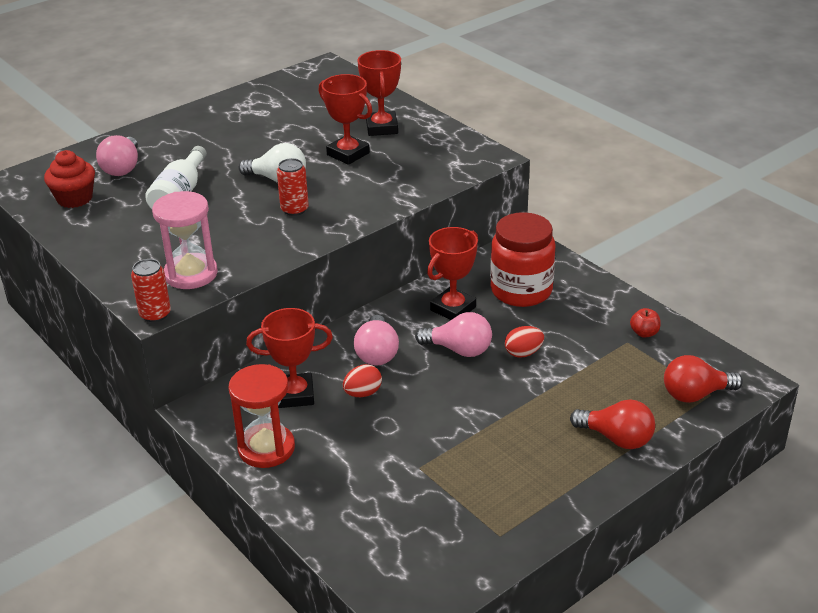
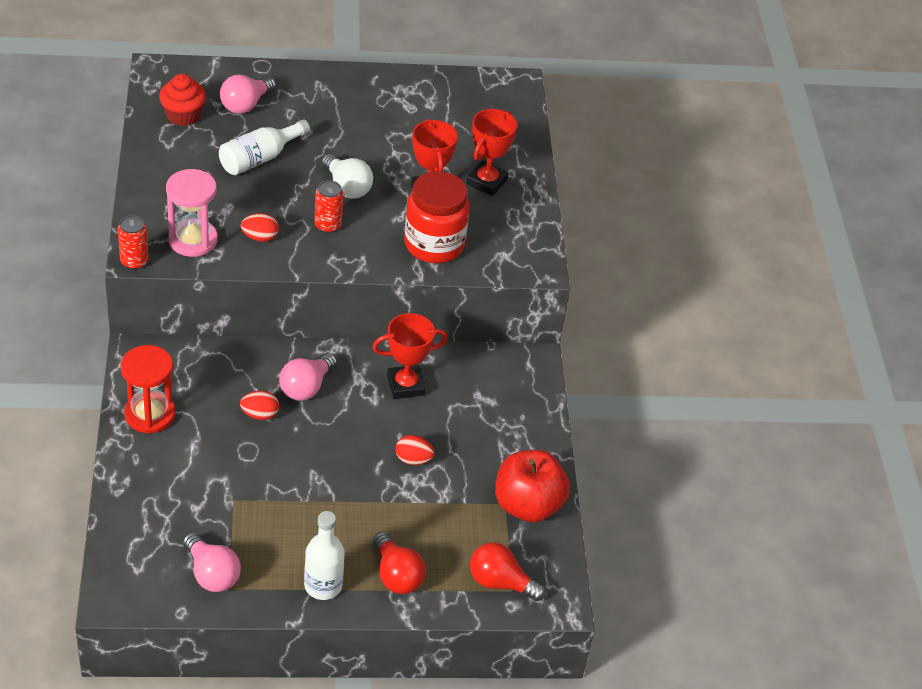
camera: 30 degrees right, 10 degrees up
(248, 244) = (260, 237): none -> red egg
(295, 395) = (212, 384): red trophy -> none
(459, 350) = (369, 424): pink light bulb -> pink light bulb (211, 574)
(521, 291) = (477, 404): red jar -> red jar (434, 244)
(572, 483) = (323, 586): none -> white bottle
(644, 333) = (528, 505): red apple -> red apple, size x2.47

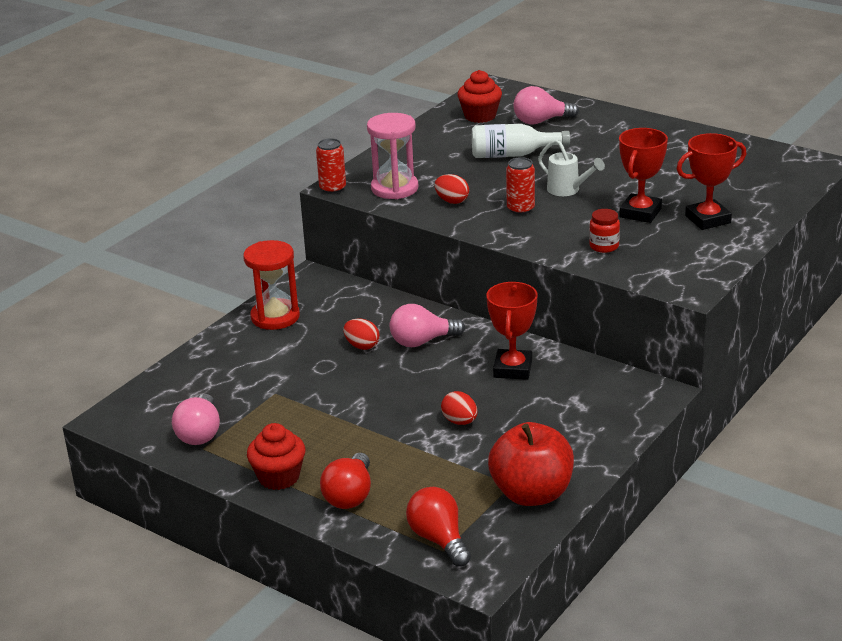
camera: 45 degrees right, 15 degrees down
(323, 586) = (279, 477): white bottle -> red cupcake
(347, 187) = (567, 190): white light bulb -> white watering can
(405, 385) = (512, 369): red trophy -> red trophy turned 75 degrees clockwise
(434, 244) = (604, 246): red jar -> red jar, size x0.45

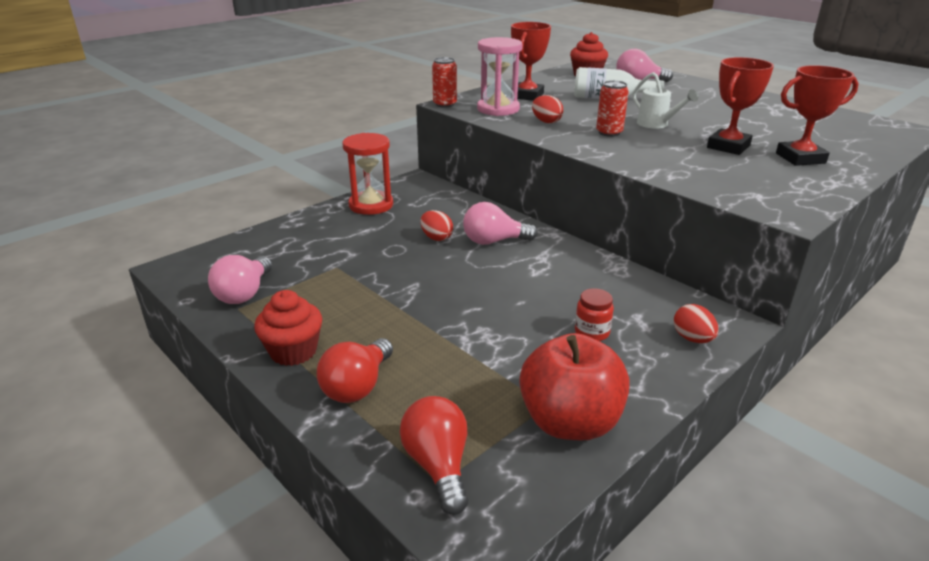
camera: 10 degrees right, 0 degrees up
(460, 421) = (508, 322): red egg -> red egg (692, 339)
(512, 369) = (576, 277): red trophy -> red trophy (527, 96)
(604, 246) = (689, 168): red jar -> red jar (592, 332)

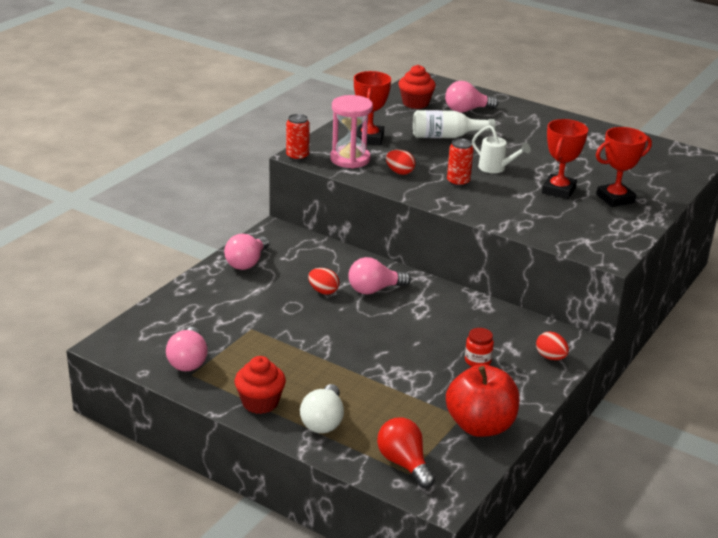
camera: 15 degrees left, 0 degrees up
(357, 386) = (323, 421): red light bulb -> white light bulb
(371, 205) = (247, 263): red hourglass -> pink light bulb

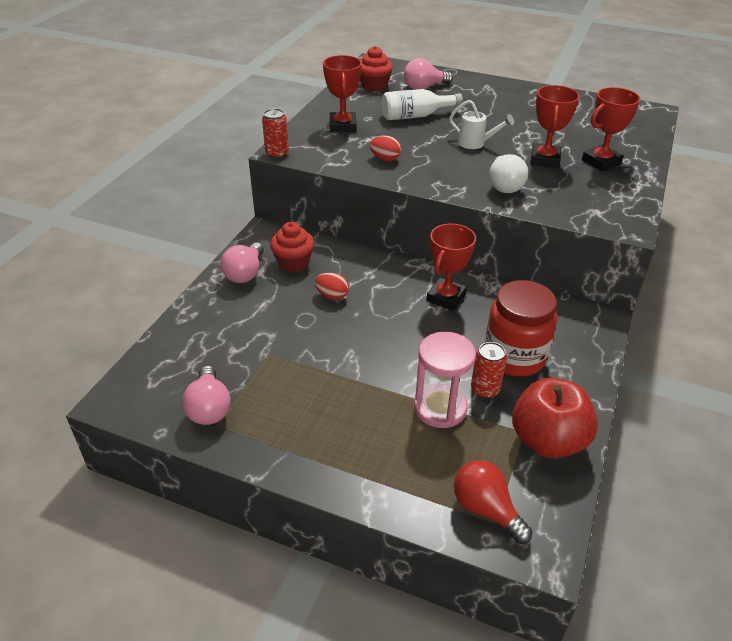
camera: 10 degrees left, 10 degrees up
(260, 402) = (302, 452): red cupcake -> red cupcake (293, 263)
(323, 421) = (379, 465): white light bulb -> white light bulb (504, 185)
(350, 159) = (331, 150): pink hourglass -> pink hourglass (440, 408)
(374, 290) = (382, 286): pink light bulb -> none
(432, 306) = (446, 297): none -> red trophy
(458, 182) = (446, 162): red can -> red can (485, 389)
(477, 361) = (514, 356): red jar -> red jar, size x2.22
(550, 357) = (583, 340): red egg -> none

